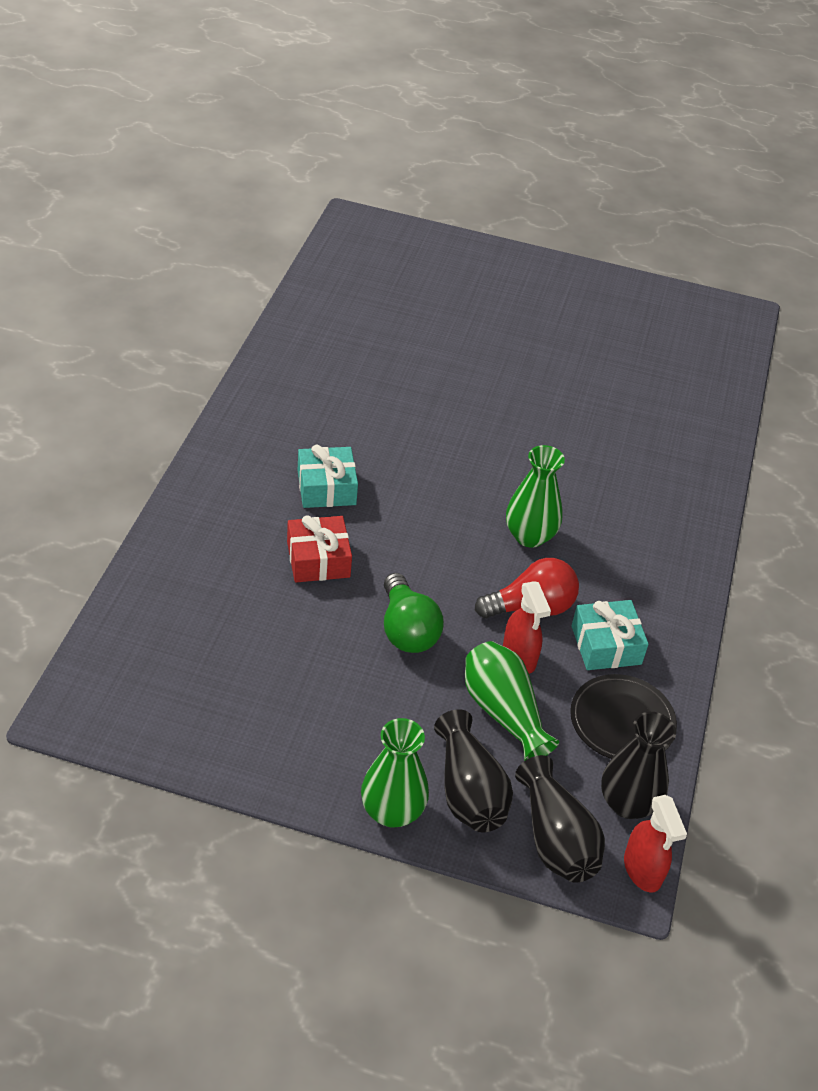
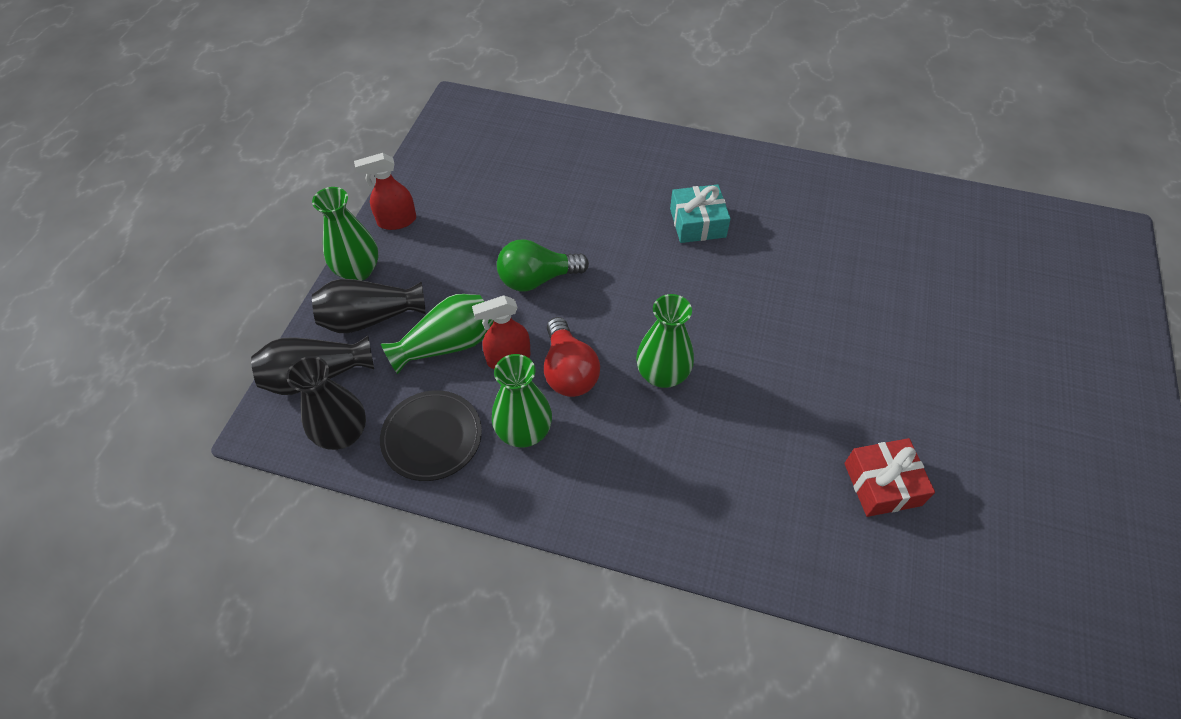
camera: 95 degrees right, 10 degrees up
(318, 559) = (611, 220): red gift -> red gift (882, 484)
(606, 645) = (524, 431): turquoise gift -> green vase
(642, 870) = (274, 439): red spray bottle -> red spray bottle (396, 221)

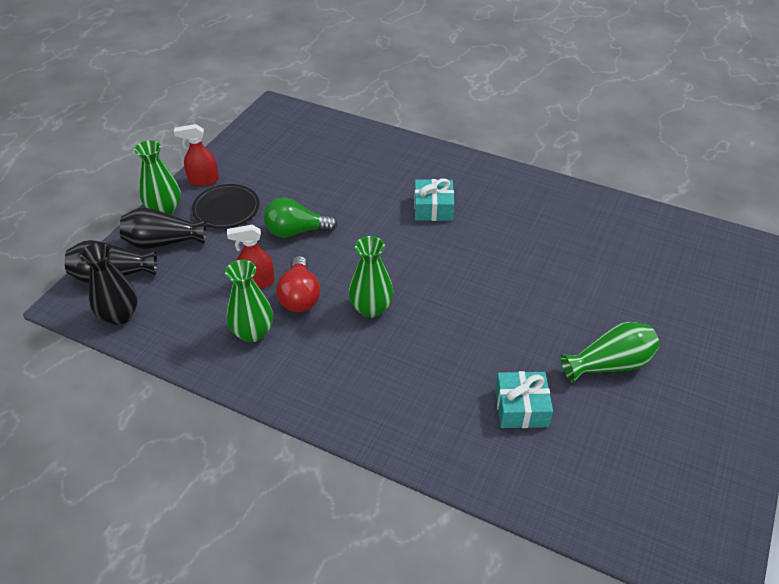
camera: 10 degrees right, 10 degrees down
(432, 437) = (183, 327): black plate -> black plate (226, 209)
(447, 344) = (214, 267): green vase -> green vase (609, 364)
(882, 484) = (521, 407): red gift -> turquoise gift

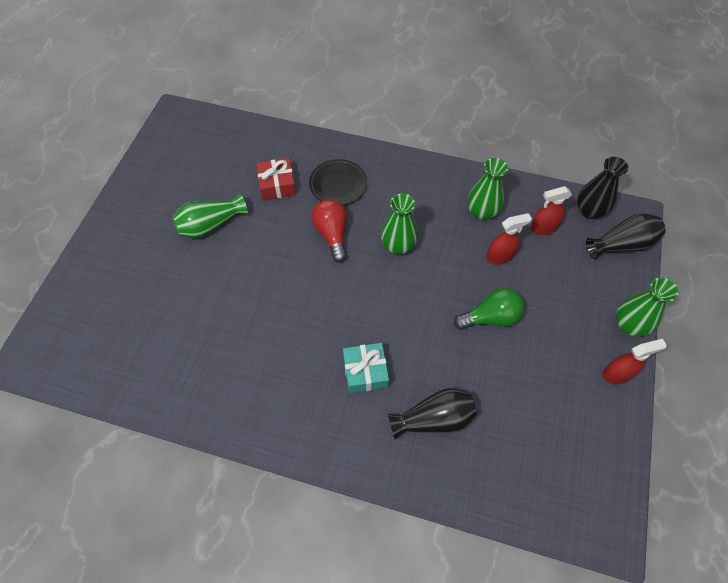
camera: 170 degrees right, 15 degrees up
(163, 242) = (603, 285): black vase -> black vase (433, 419)
(189, 304) = (543, 228): none -> red spray bottle
(226, 209) = (571, 336): black plate -> black plate (338, 184)
(300, 296) = (459, 248): red light bulb -> red light bulb (332, 234)
(521, 407) = (277, 185): turquoise gift -> red gift

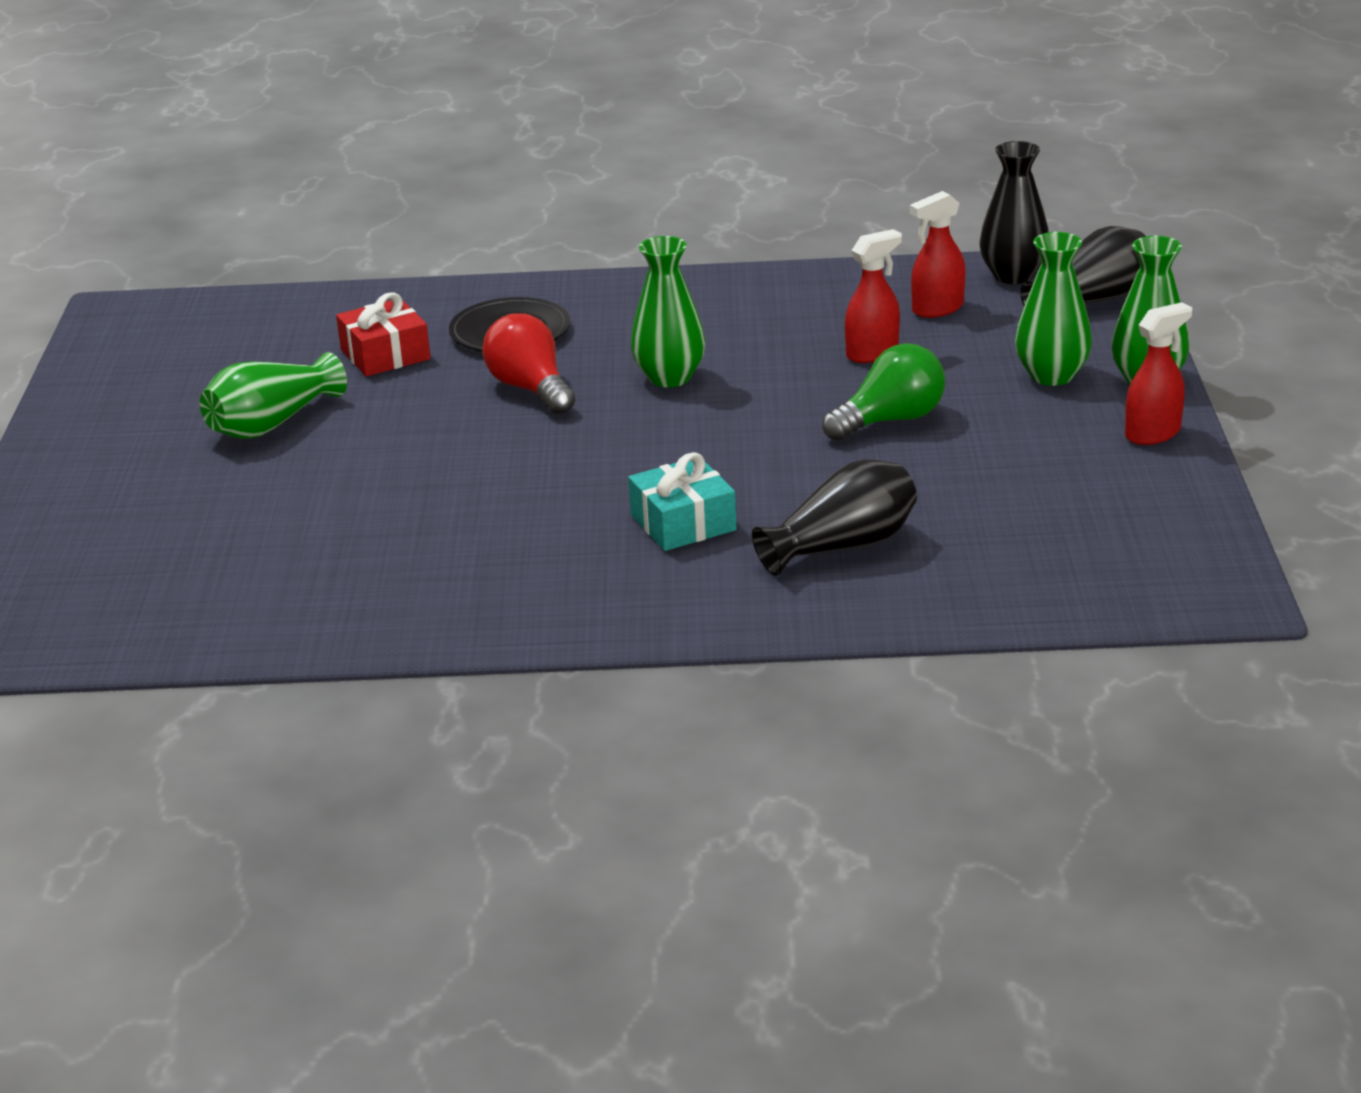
camera: 15 degrees left, 30 degrees down
(482, 212) = (811, 312): green vase -> green vase (1051, 375)

